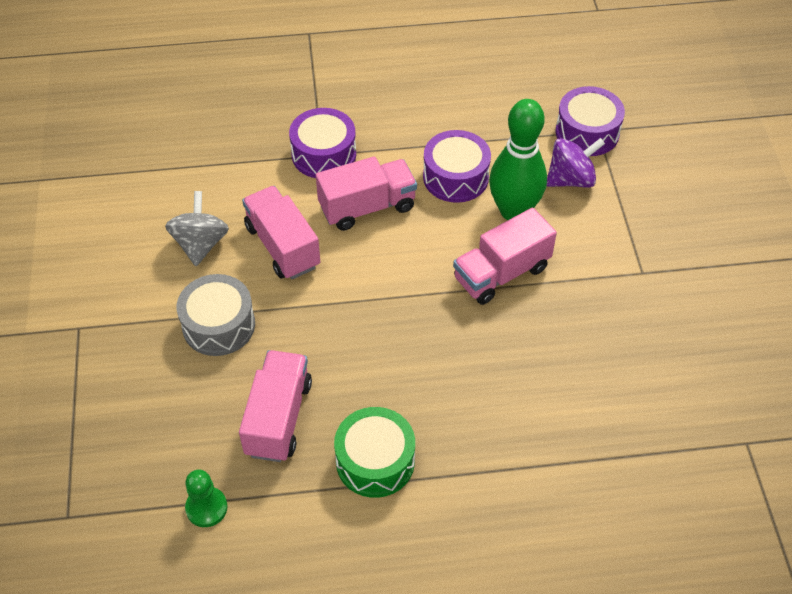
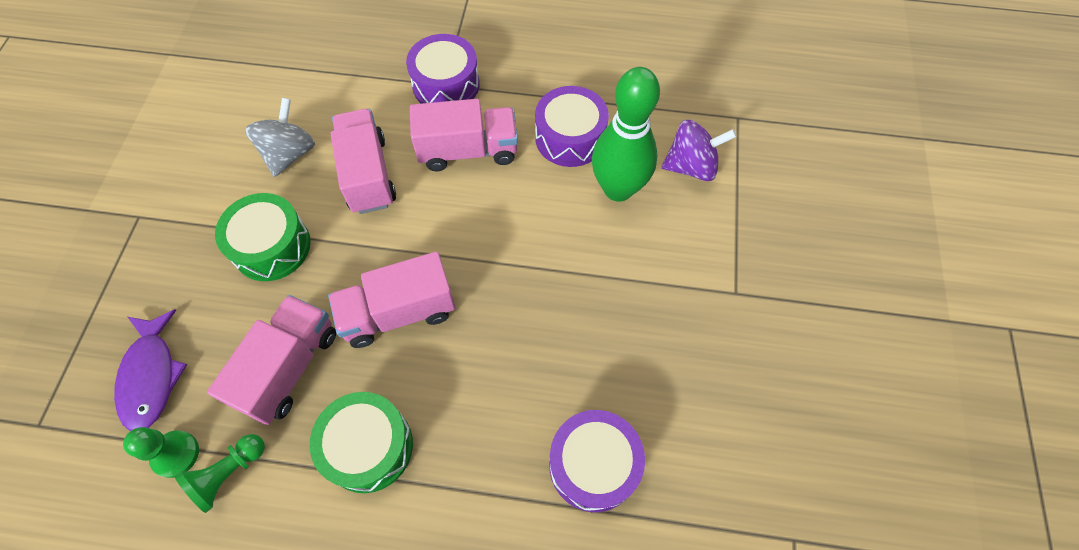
camera: 15 degrees right, 10 degrees up
(155, 454) = (151, 376): none -> purple fish
(218, 325) = (271, 246): grey drum -> green drum
(261, 511) = (228, 474): none -> green pawn
(501, 273) = (581, 257): pink truck -> pink truck (399, 312)
(587, 132) = (725, 117): purple drum -> purple drum (593, 465)

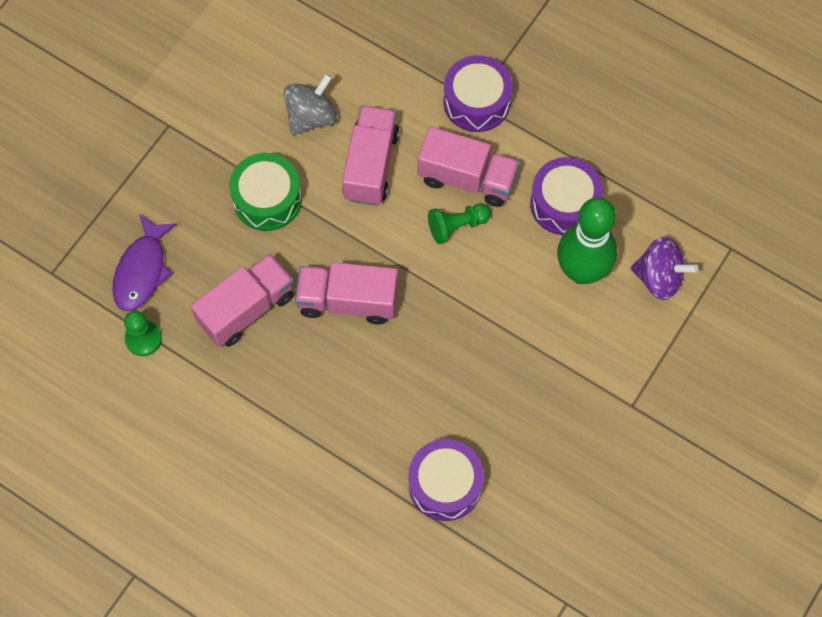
camera: 25 degrees right, 5 degrees up
(228, 474) = (176, 370): green pawn -> green pawn (456, 226)
(368, 447) = (284, 396): green drum -> none

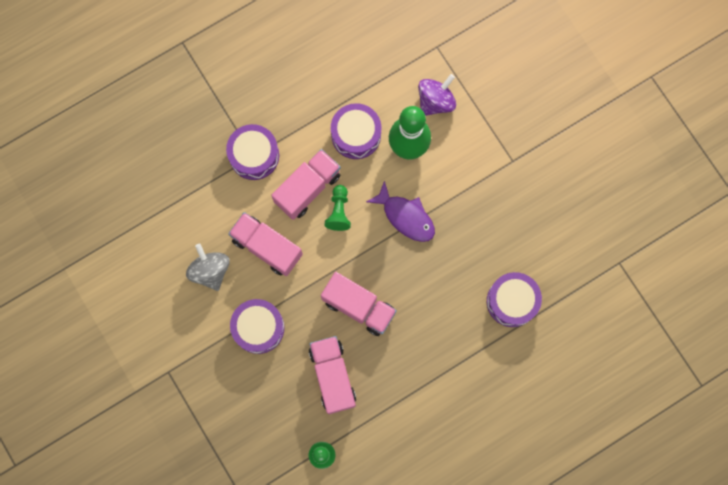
camera: 65 degrees left, 10 degrees up
(142, 270) = (271, 435): purple fish -> purple fish (406, 216)
(267, 199) = (258, 328): green drum -> purple drum
(348, 301) = (358, 307): pink truck -> pink truck turned 90 degrees counterclockwise

